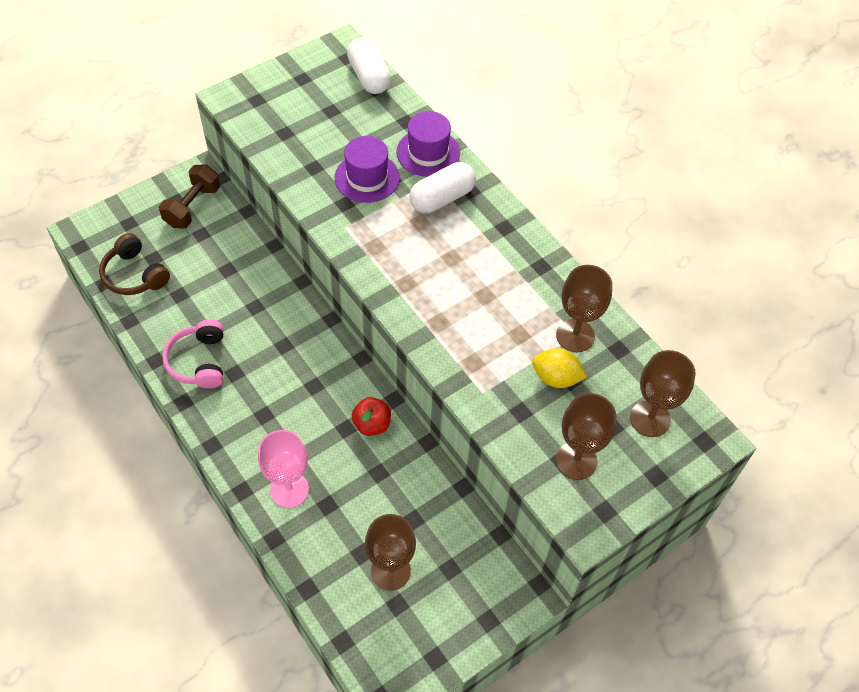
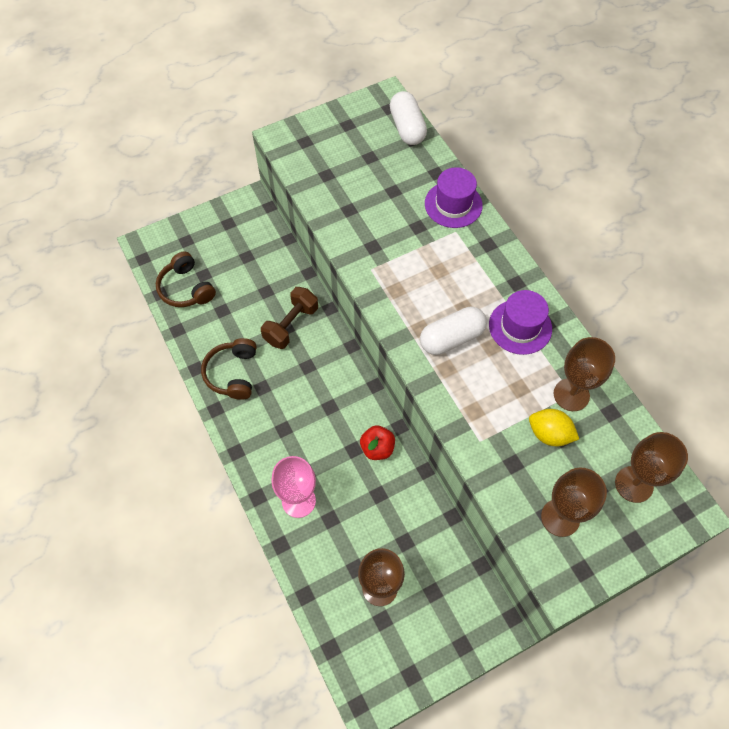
camera: 10 degrees right, 5 degrees up
(192, 206) = (242, 230): brown dumbbell -> brown dumbbell (291, 325)
(199, 361) = (233, 373): pink headphones -> brown headphones
(367, 177) = (395, 223): purple hat -> purple hat (520, 327)
(442, 198) = (461, 249): white capsule -> white capsule (451, 338)

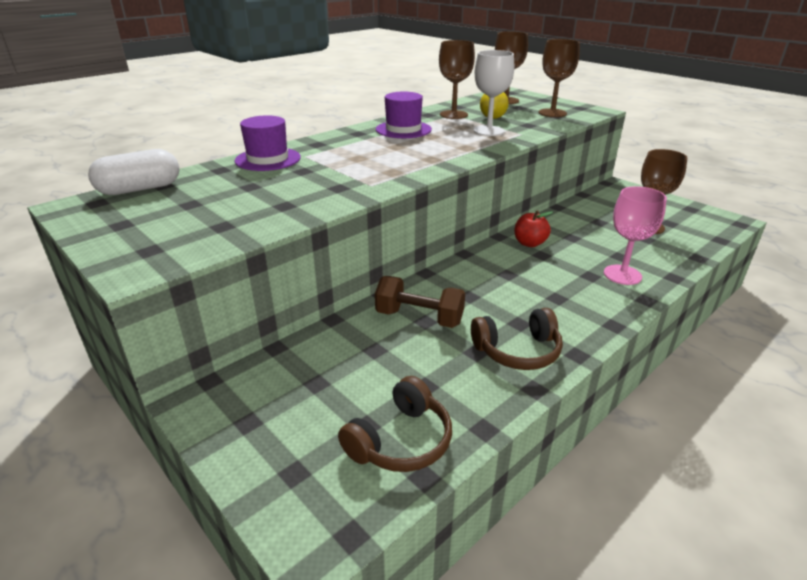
camera: 105 degrees left, 30 degrees down
(451, 338) = (433, 148): white capsule -> none
(497, 410) = (489, 131): none -> white goblet

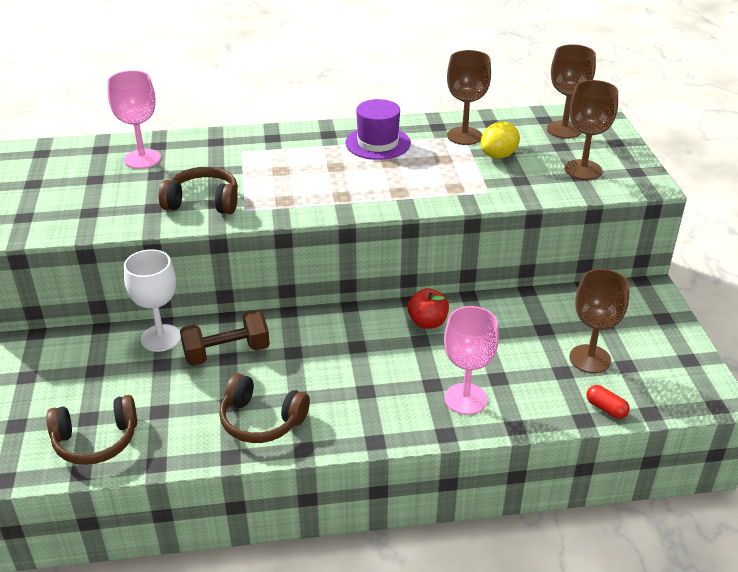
camera: 35 degrees right, 5 degrees up
(140, 189) = (81, 148): white capsule -> none
(219, 180) = (142, 159): none -> pink goblet
(268, 159) = (207, 145): purple hat -> none
(326, 190) = (203, 202): none -> brown headphones
(419, 318) = (227, 353): brown dumbbell -> brown dumbbell turned 75 degrees counterclockwise
(489, 131) = (460, 175): white goblet -> white goblet (161, 338)
(698, 247) = (606, 409): none -> red capsule

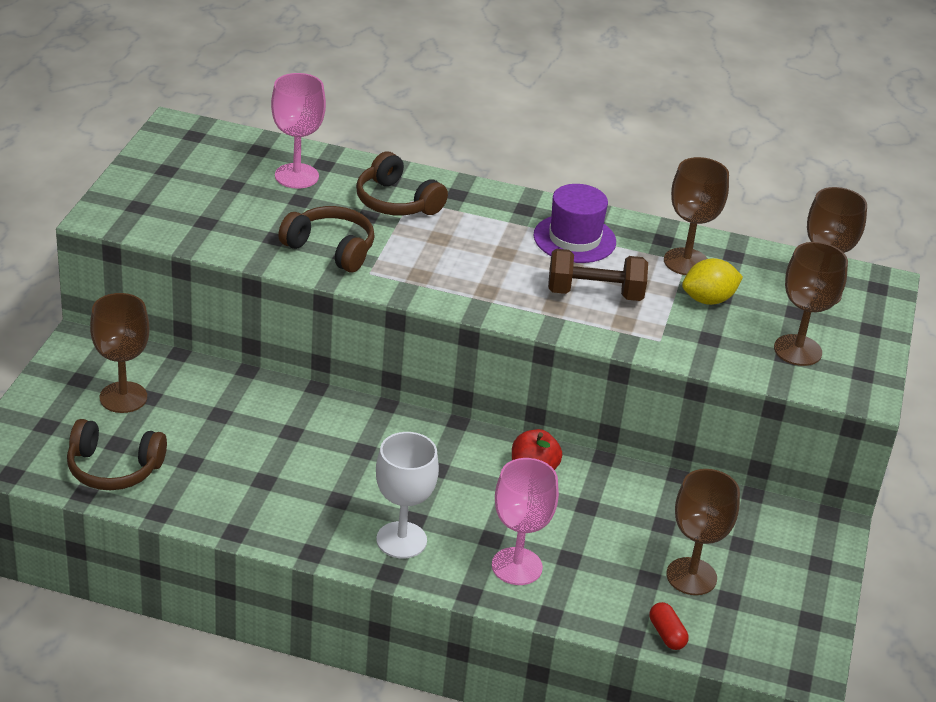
camera: 20 degrees right, 0 degrees up
(72, 378) = (123, 397): none -> brown goblet
(161, 338) = (234, 386): white goblet -> white goblet (401, 540)
(227, 353) = (293, 426): brown dumbbell -> brown dumbbell (594, 294)
(261, 420) = (286, 509): brown headphones -> brown headphones (396, 202)

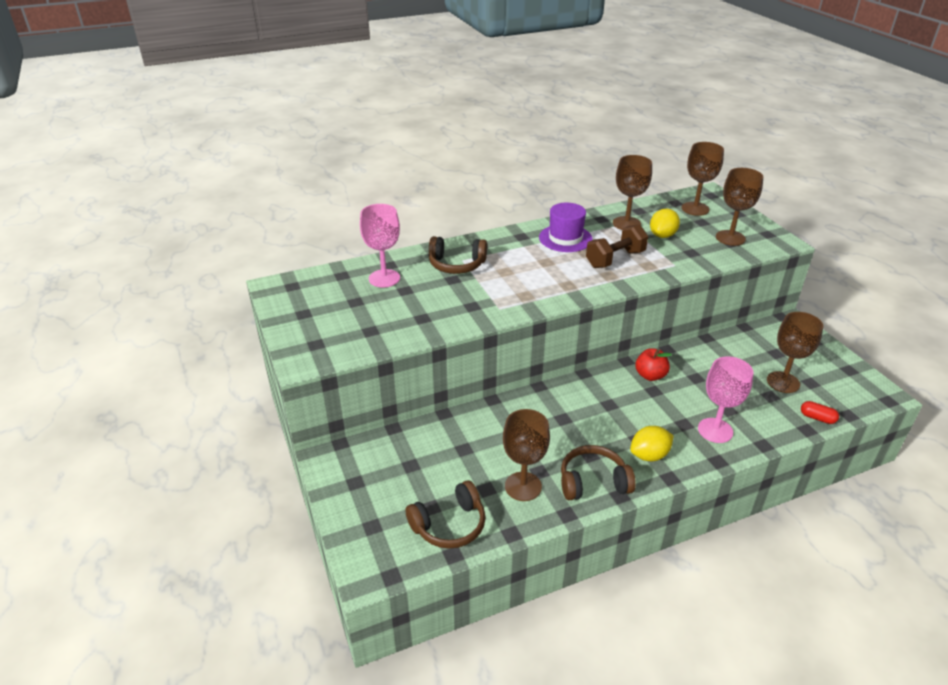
camera: 35 degrees left, 0 degrees up
(123, 397) = (396, 476): brown goblet -> brown goblet (523, 486)
(331, 249) = (461, 307): brown headphones -> brown headphones (593, 482)
(401, 540) = (649, 455): white goblet -> yellow lemon

